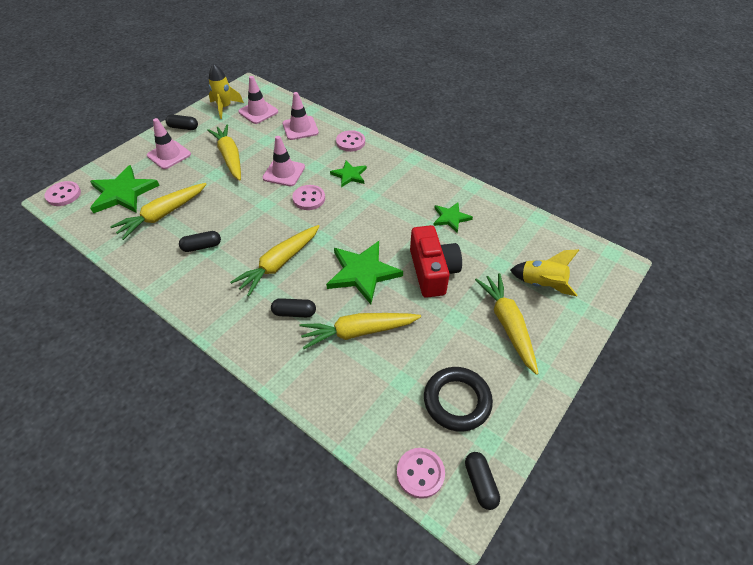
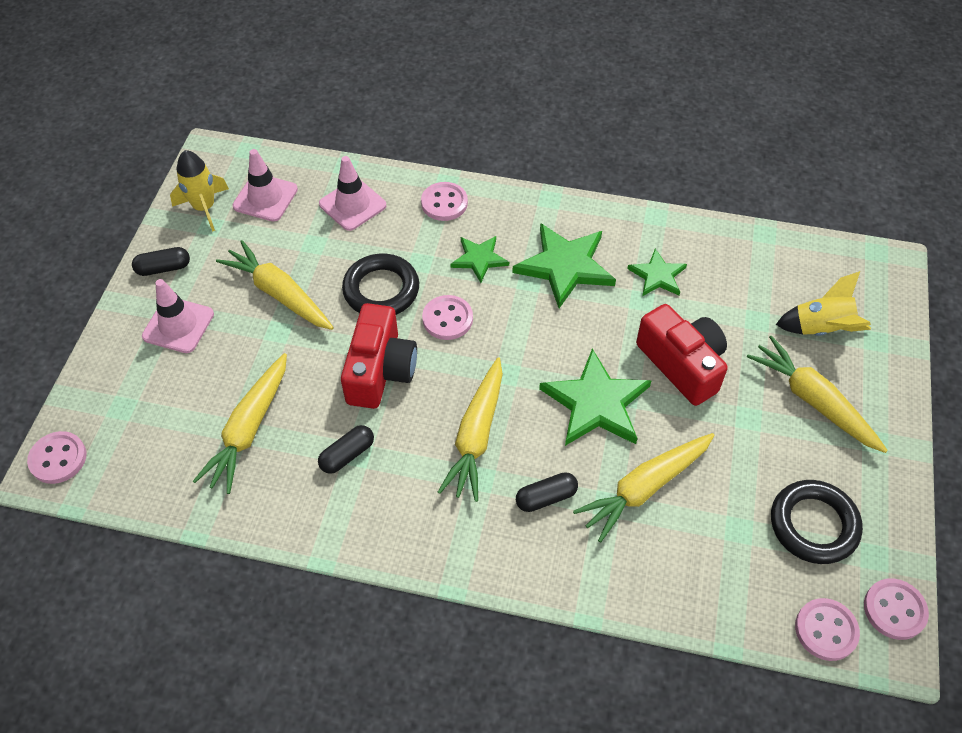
camera: 25 degrees left, 5 degrees up
(123, 193) = (155, 417): green star -> green star (565, 266)
(252, 211) = (380, 370): none -> red camera
(284, 172) = (381, 290): pink traffic cone -> black ring
(480, 483) = (894, 610): black capsule -> pink button

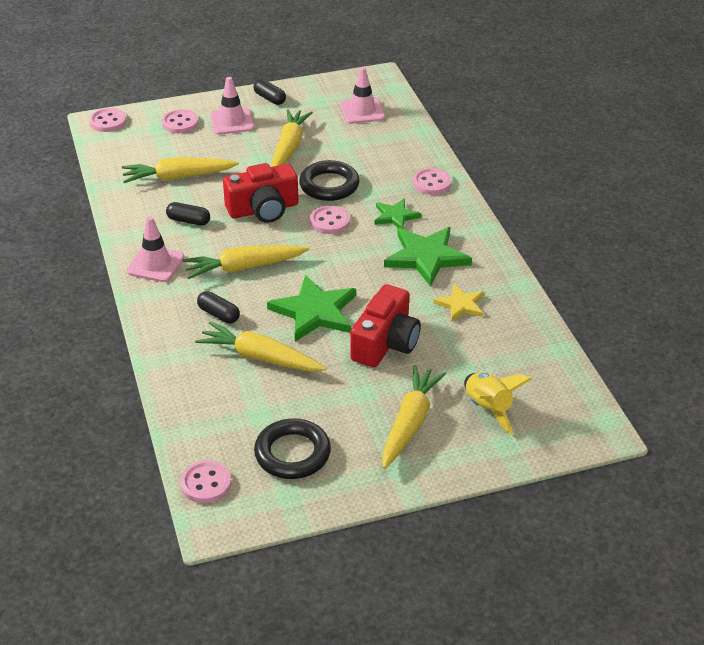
camera: 60 degrees right, 15 degrees down
(204, 208) = (331, 93): yellow rocket -> none
(352, 205) = (391, 146): pink traffic cone -> pink traffic cone (155, 264)
(657, 275) = (460, 305): green star -> yellow star
(894, 610) = (248, 518): pink button -> pink button (180, 123)

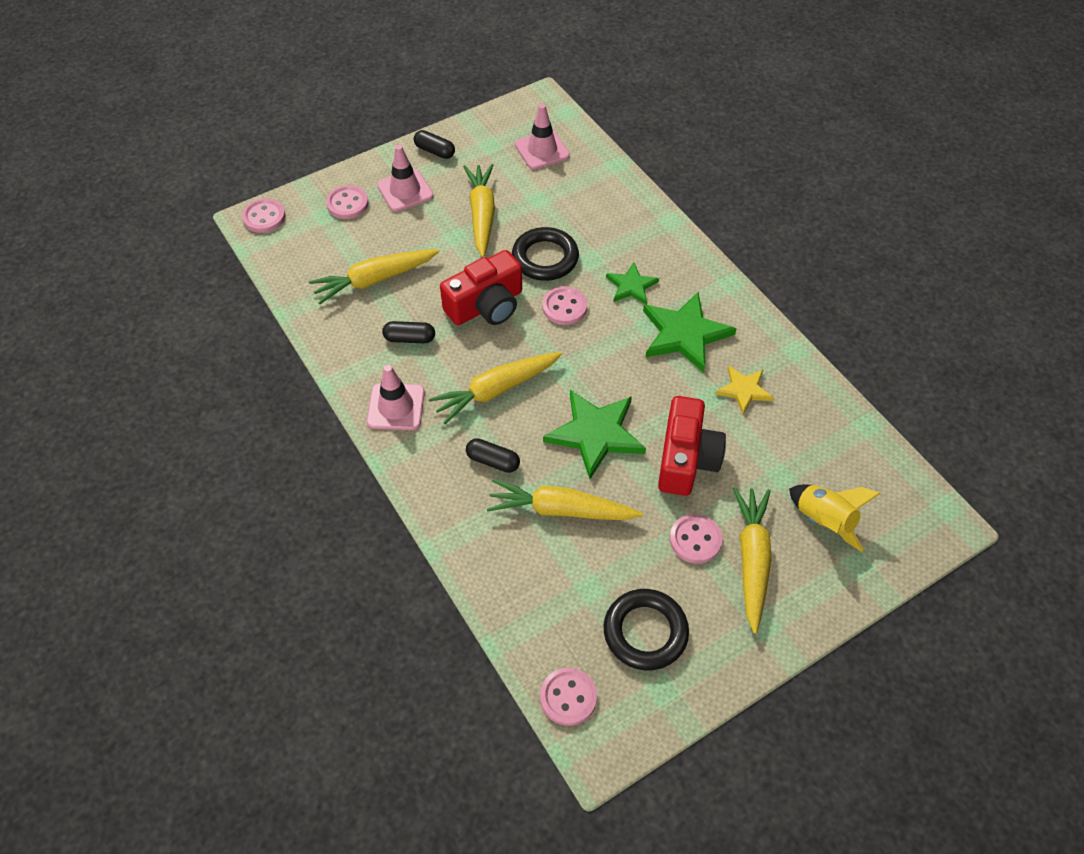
camera: 15 degrees left, 15 degrees up
(431, 183) = (652, 233): pink button -> pink button (695, 540)

